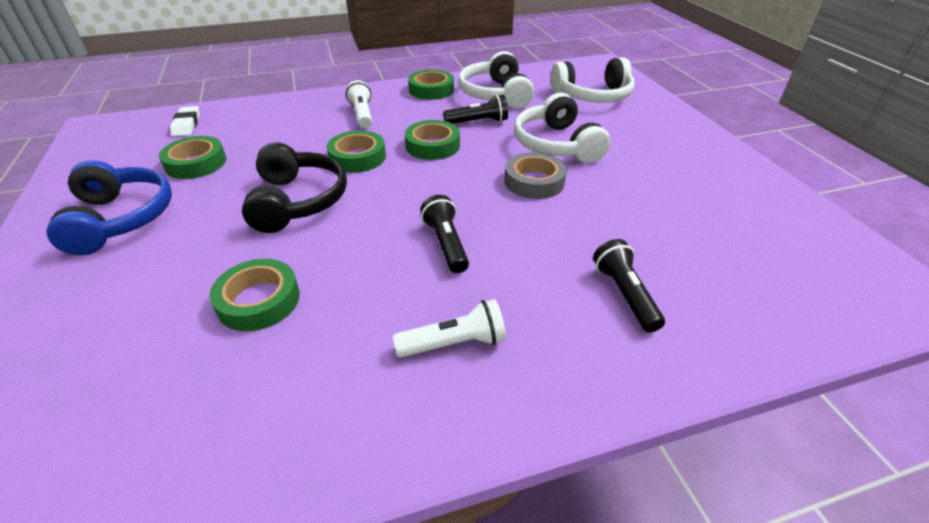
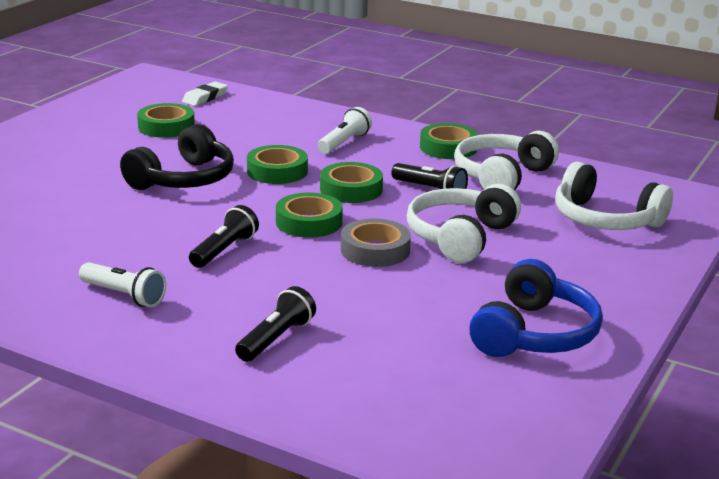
camera: 45 degrees right, 15 degrees down
(120, 219) = (72, 141): blue headphones -> blue headphones (534, 334)
(259, 300) = (68, 219): green tape -> green tape (309, 222)

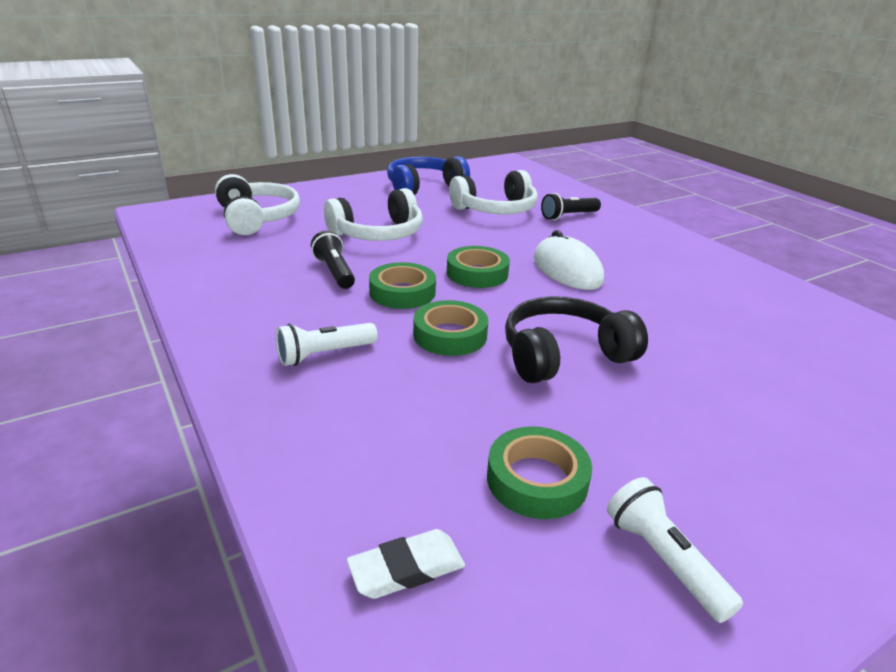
camera: 150 degrees left, 5 degrees up
(124, 296) = (660, 259): white flashlight -> white flashlight (664, 559)
(224, 250) = (567, 270): black flashlight -> white mouse
(375, 250) = (451, 242): grey tape -> none
(448, 148) = (230, 311): green tape -> none
(502, 176) = (250, 266): white headphones -> white headphones (496, 210)

